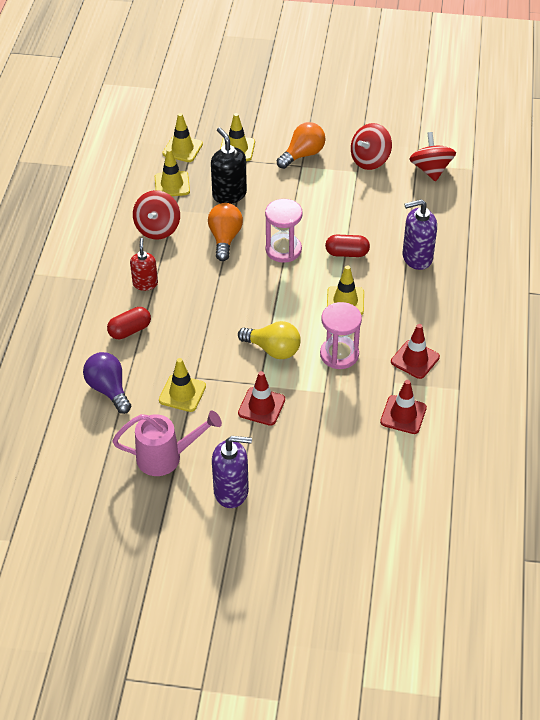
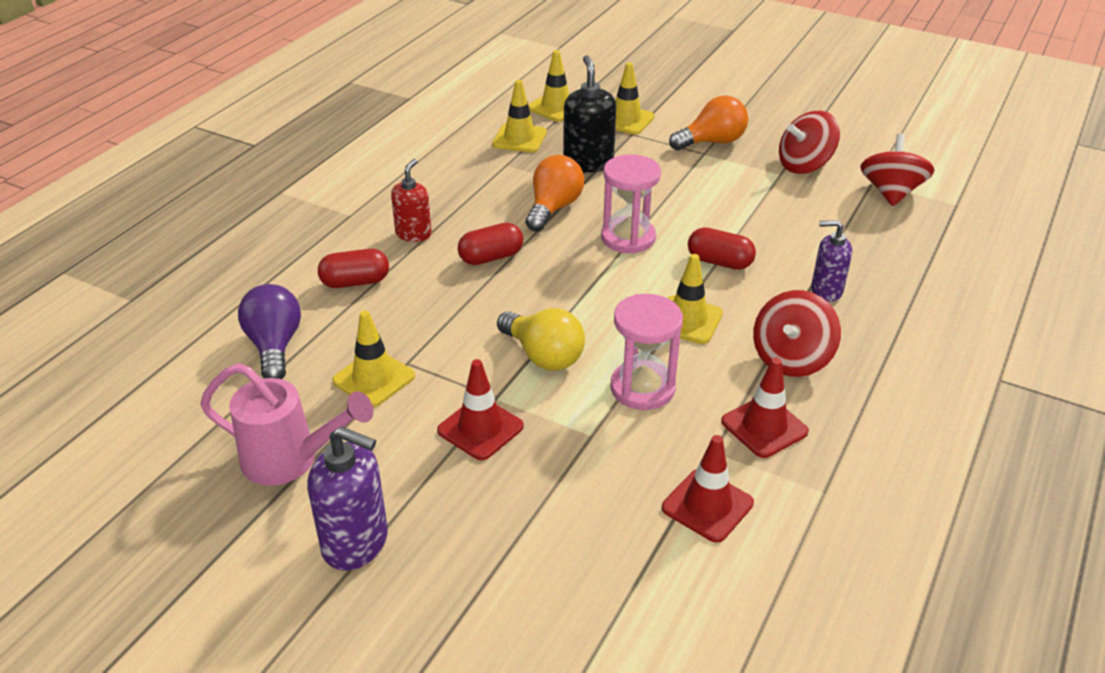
camera: 20 degrees right, 10 degrees down
(157, 228) = (471, 179): red spinning top -> red spinning top (791, 359)
(205, 288) = (491, 257): none -> red capsule
(417, 257) = (826, 291): purple soap dispenser -> purple soap dispenser, size x0.67

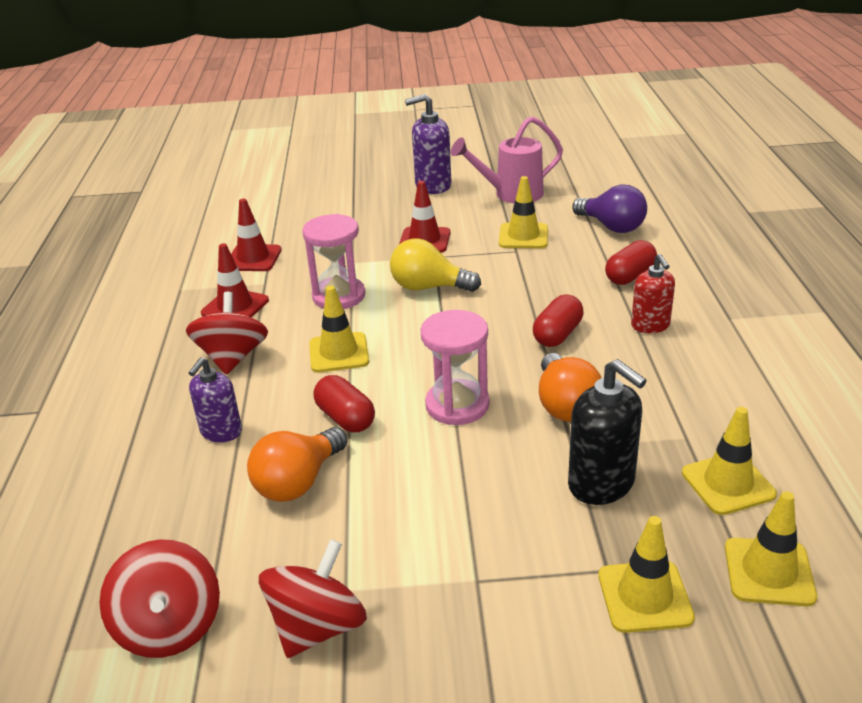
camera: 150 degrees right, 5 degrees down
(712, 142) = (482, 611): orange light bulb -> orange light bulb (298, 482)
(719, 262) = (345, 418): red capsule -> red capsule turned 60 degrees clockwise
(826, 291) = (221, 432): purple soap dispenser -> purple soap dispenser turned 135 degrees clockwise

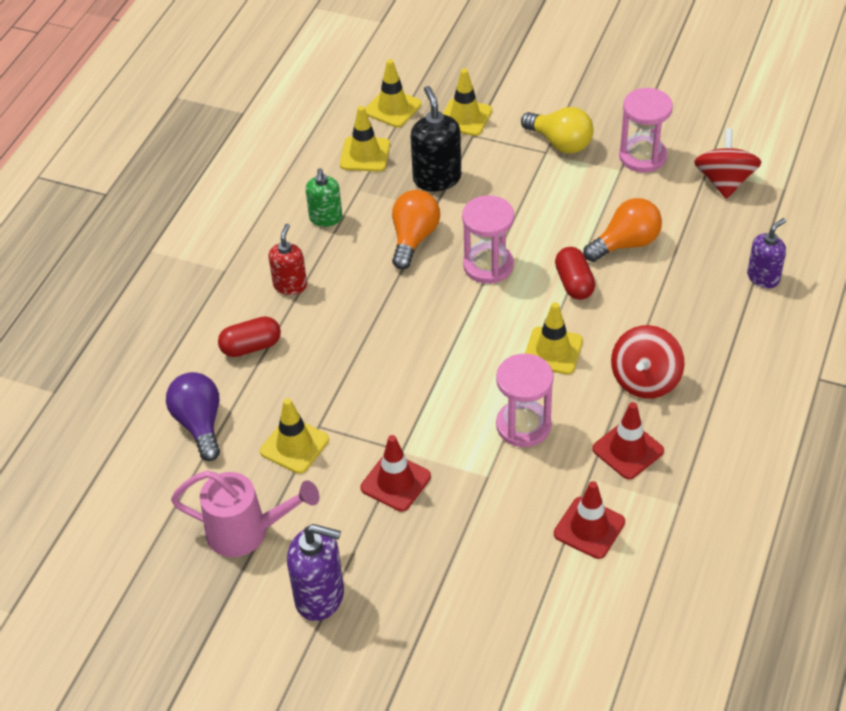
camera: 155 degrees left, 15 degrees up
(221, 432) = (670, 303): purple soap dispenser -> purple soap dispenser (763, 277)
(318, 627) = (642, 156): red spinning top -> pink hourglass
(429, 287) = (434, 404): yellow light bulb -> yellow light bulb (560, 143)
(557, 334) = (367, 303): red capsule -> none
(687, 394) = (325, 218): none -> green soap dispenser

